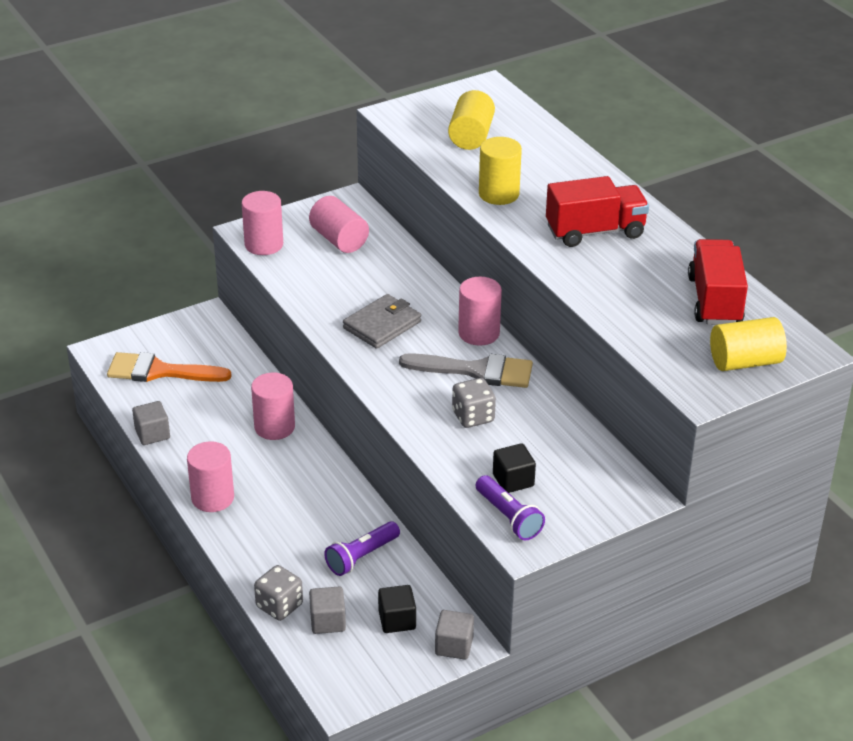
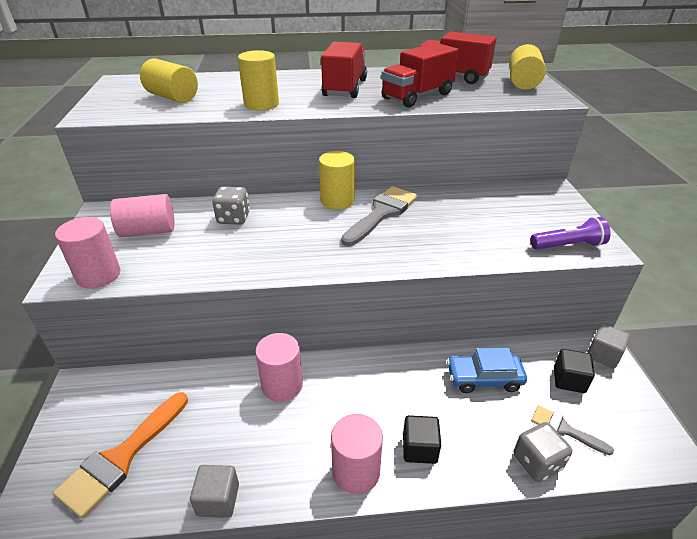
camera: 65 degrees left, 0 degrees up
(328, 621) = (564, 429): grey cube -> grey brush
(361, 556) = (484, 378): purple flashlight -> blue car
(382, 325) = (288, 240): grey wallet -> none
(473, 417) = (437, 229): grey dice -> grey dice (233, 218)
(479, 333) = (337, 200): pink cylinder -> yellow cylinder
(513, 480) = (523, 232): black cube -> black cube (419, 448)
(614, 288) = (417, 96): none -> red truck

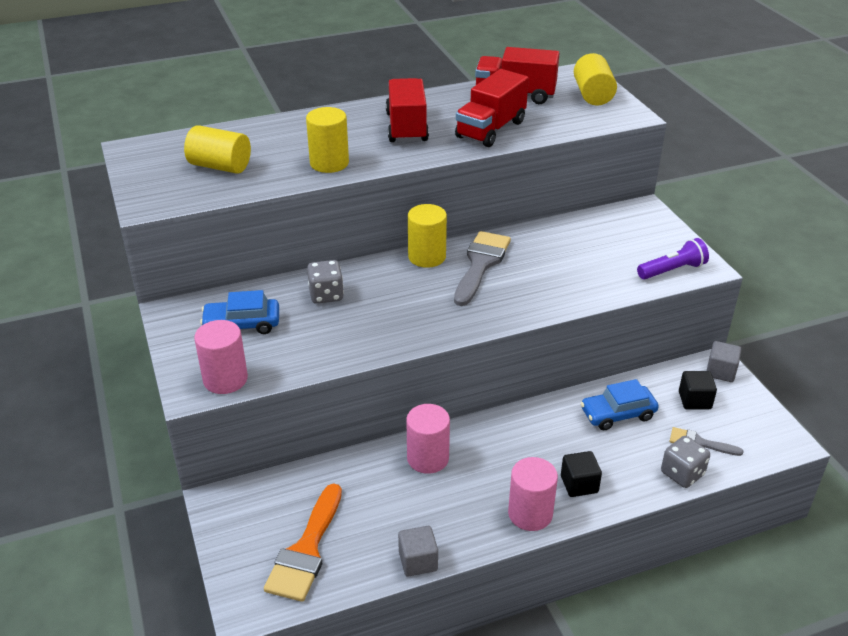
camera: 15 degrees left, 0 degrees up
(148, 231) = (242, 324): pink cylinder -> blue car

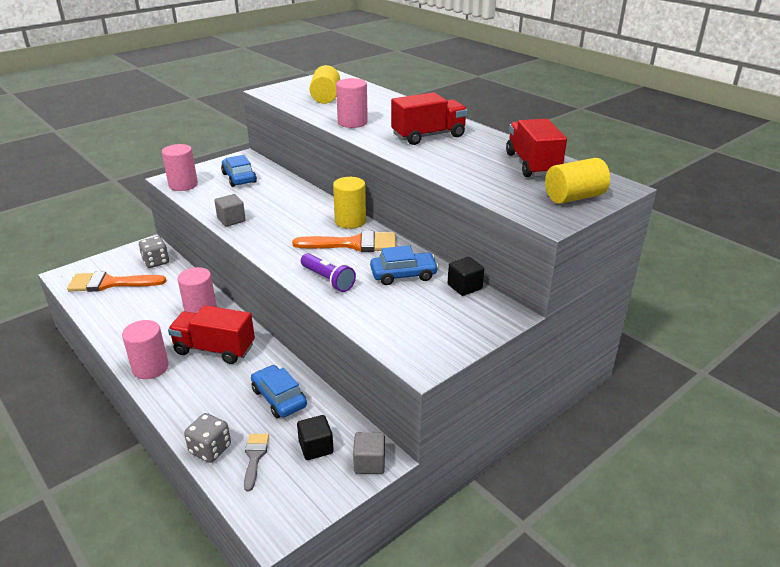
camera: 70 degrees right, 5 degrees down
(326, 295) = (282, 196): grey dice -> grey dice (156, 262)
(329, 163) = (352, 122): yellow cylinder -> pink cylinder
(418, 561) = (101, 326): grey cube -> grey cube (231, 220)
(481, 264) = (353, 244): grey brush -> orange brush
(490, 129) = (455, 164): red truck -> red truck (214, 349)
(557, 246) = (403, 275): none -> blue car
(579, 484) = (186, 388): black cube -> black cube (464, 287)
(672, 270) = (404, 343): purple flashlight -> purple flashlight (328, 280)

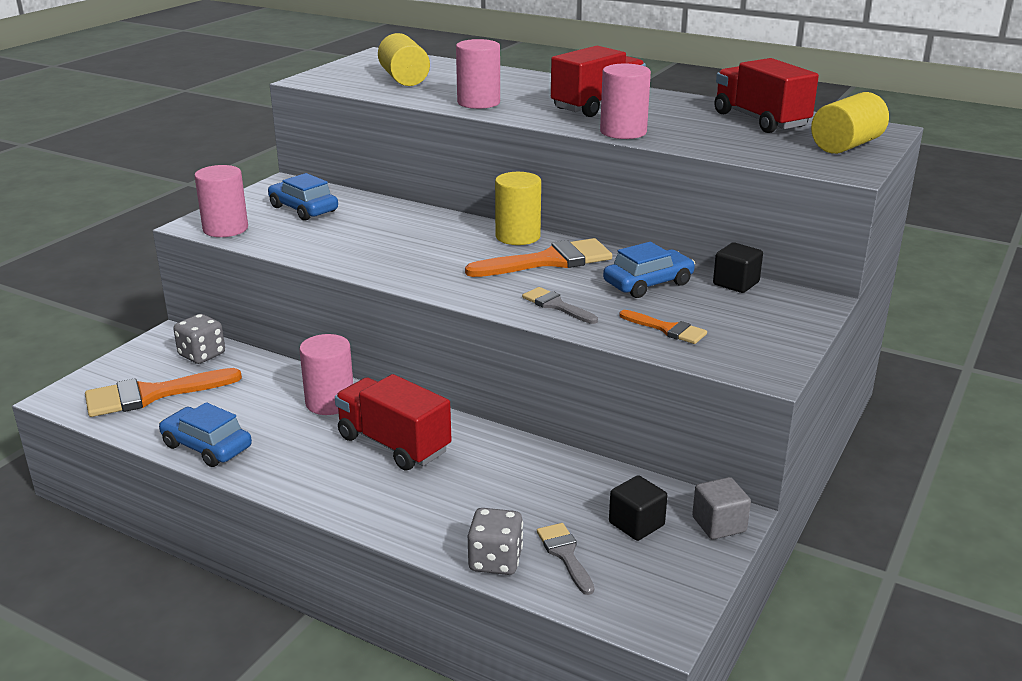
camera: 20 degrees left, 5 degrees down
(150, 368) = (317, 486): pink cylinder -> pink cylinder (623, 132)
(214, 349) = (394, 444): red truck -> red truck turned 45 degrees clockwise
(231, 220) = (346, 260): grey cube -> none
(279, 398) = (537, 481): blue car -> blue car (206, 446)
(328, 280) = (556, 305): purple flashlight -> grey brush
(384, 314) = (667, 329): none -> orange brush

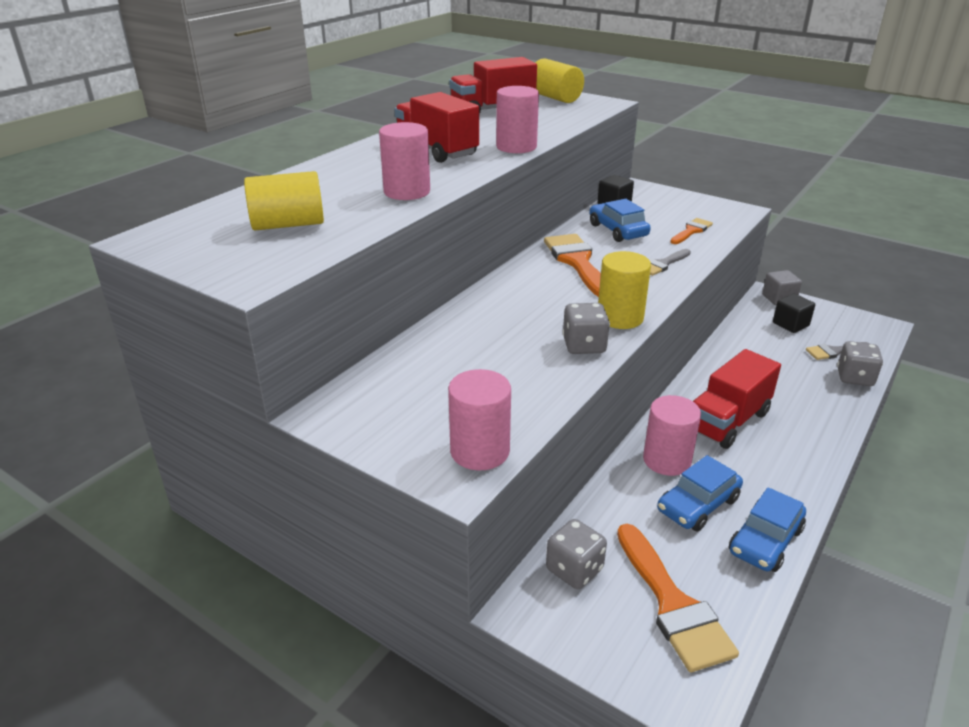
camera: 85 degrees left, 5 degrees up
(303, 209) = (424, 393): blue car -> blue car (698, 505)
(369, 263) = (584, 345): none -> grey dice
(518, 236) = (523, 272): yellow cylinder -> yellow cylinder (620, 317)

